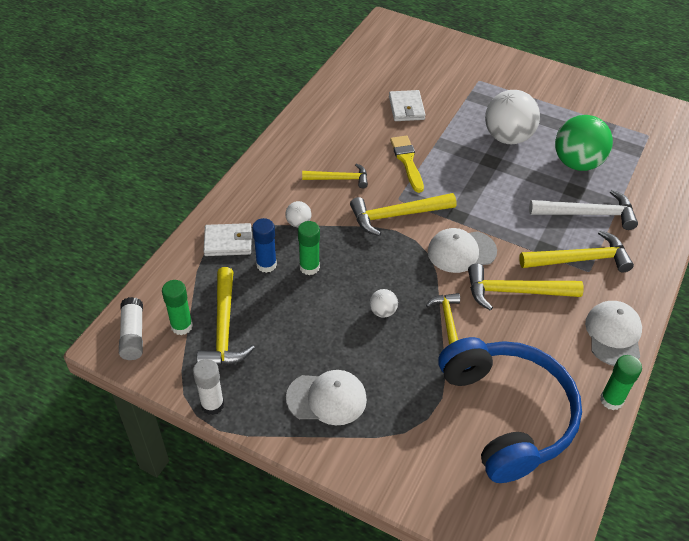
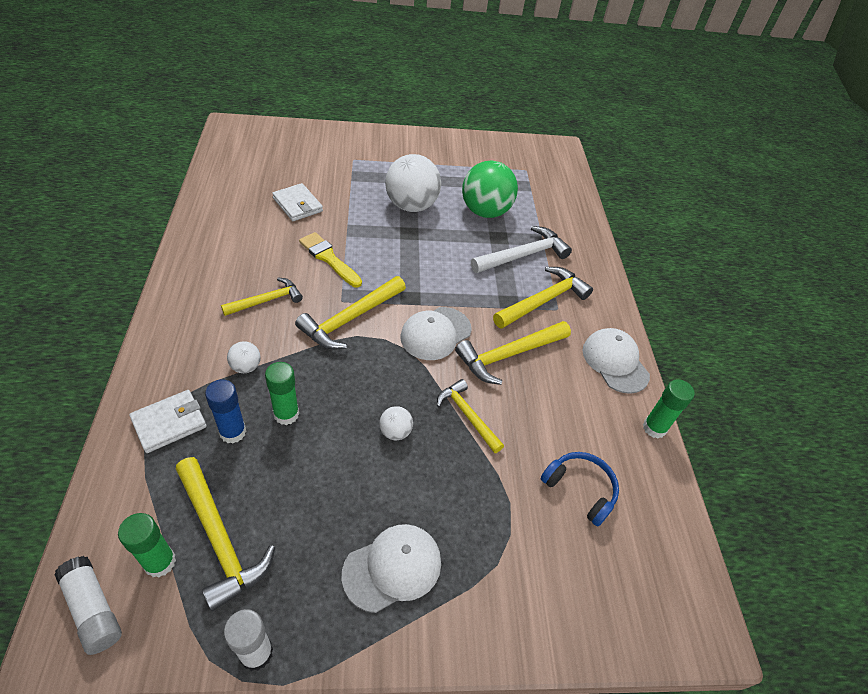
camera: 35 degrees left, 0 degrees up
(507, 414) = (580, 489): blue headphones -> blue headphones, size x0.45

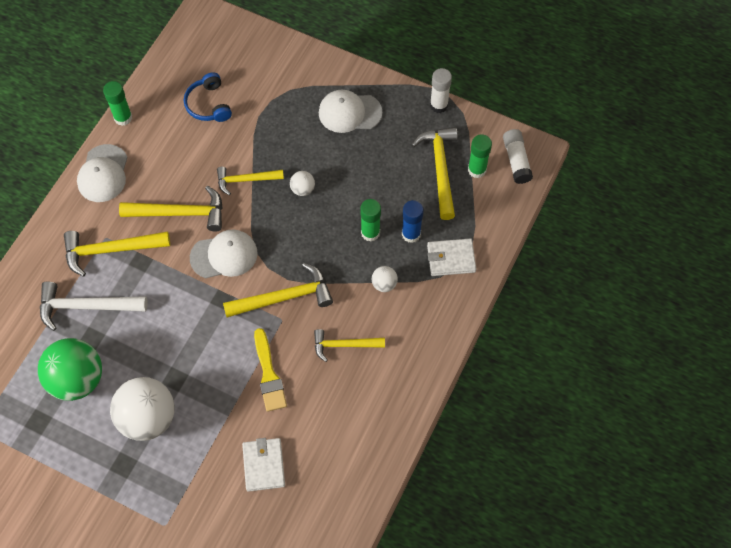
camera: 145 degrees left, 15 degrees up
(467, 415) = (246, 180): yellow hammer -> yellow hammer turned 90 degrees clockwise

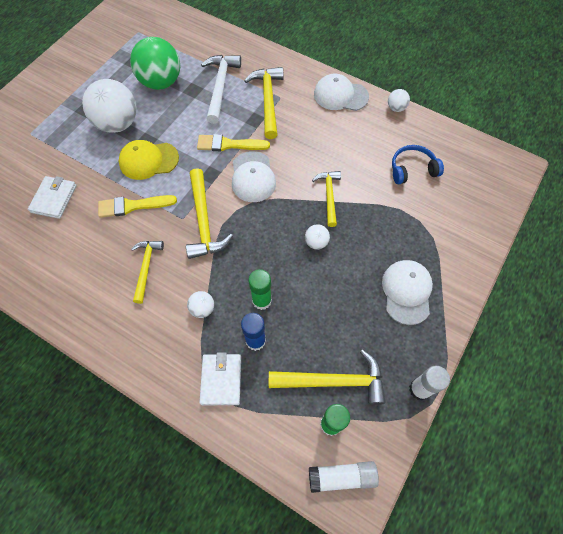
camera: 95 degrees right, 0 degrees up
(123, 118) = (396, 108): green glue stick -> white ball
(179, 285) = (229, 144): none -> yellow brush
(180, 213) = (298, 146): yellow hammer -> none
(204, 370) = (148, 160): none -> yellow cap
(263, 465) = (54, 199): white wallet -> white wallet turned 75 degrees counterclockwise

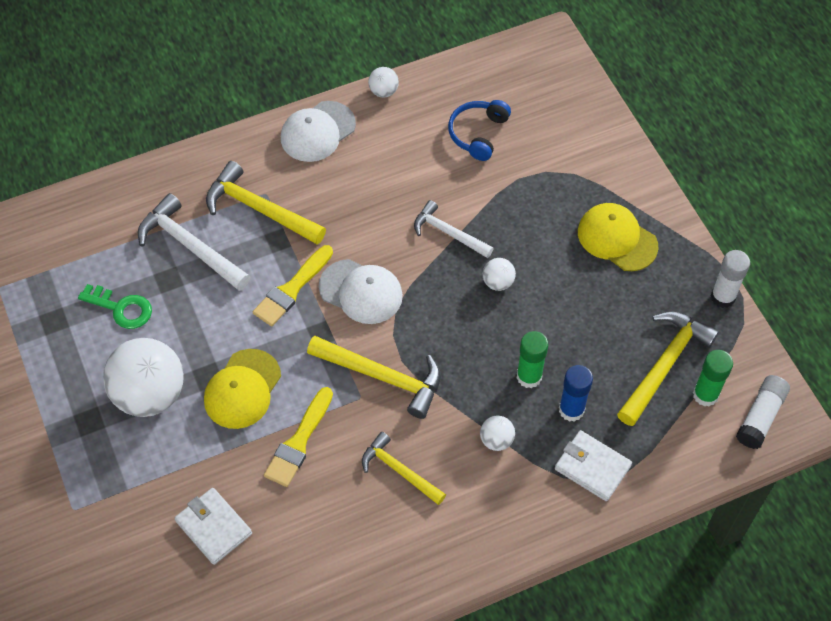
camera: 55 degrees left, 5 degrees down
(161, 82) = (121, 308): green ball -> green key
(329, 196) = (448, 233): yellow hammer -> white hammer
(407, 292) = (617, 239): white cap -> yellow cap

